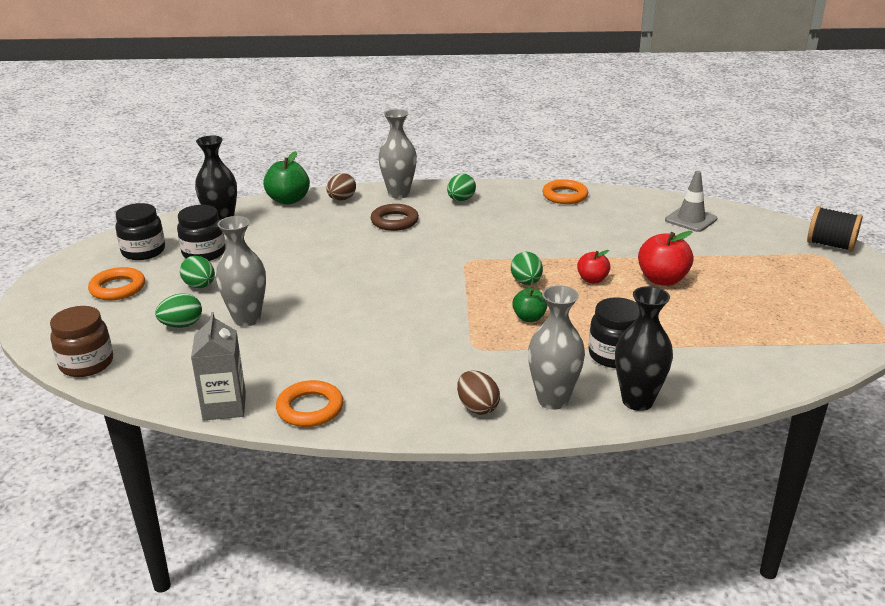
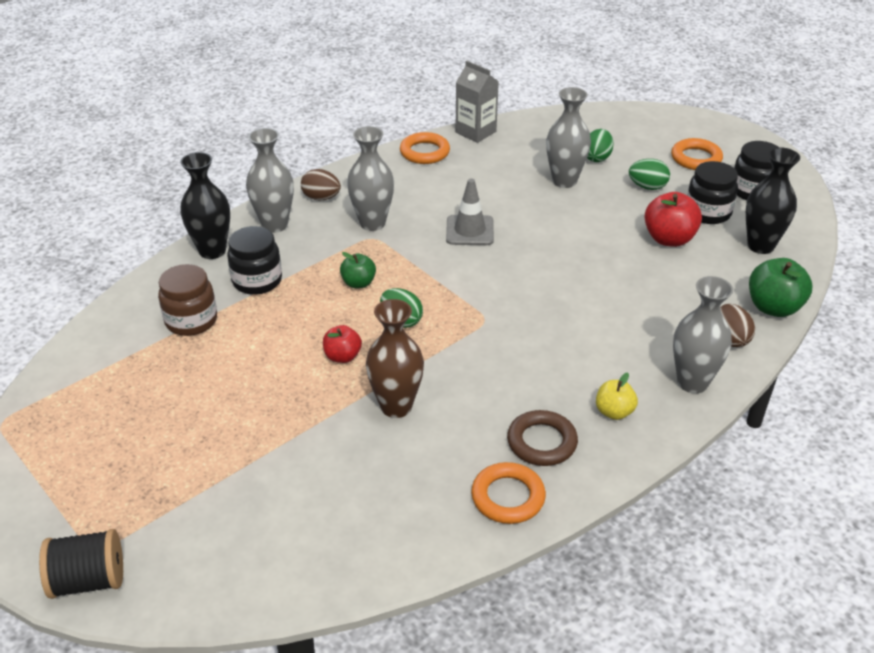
camera: 140 degrees right, 10 degrees up
(87, 364) = (599, 115): brown jar -> brown jar (191, 321)
(394, 221) = (626, 335): brown ring -> brown ring (542, 442)
(459, 359) = (372, 223): none -> grey vase
(461, 200) = (614, 412): green egg -> yellow apple
(583, 245) = (396, 406): none -> brown vase
(662, 280) = (272, 393): red apple -> red apple (669, 239)
(690, 219) = (305, 536): grey traffic cone -> grey traffic cone (470, 231)

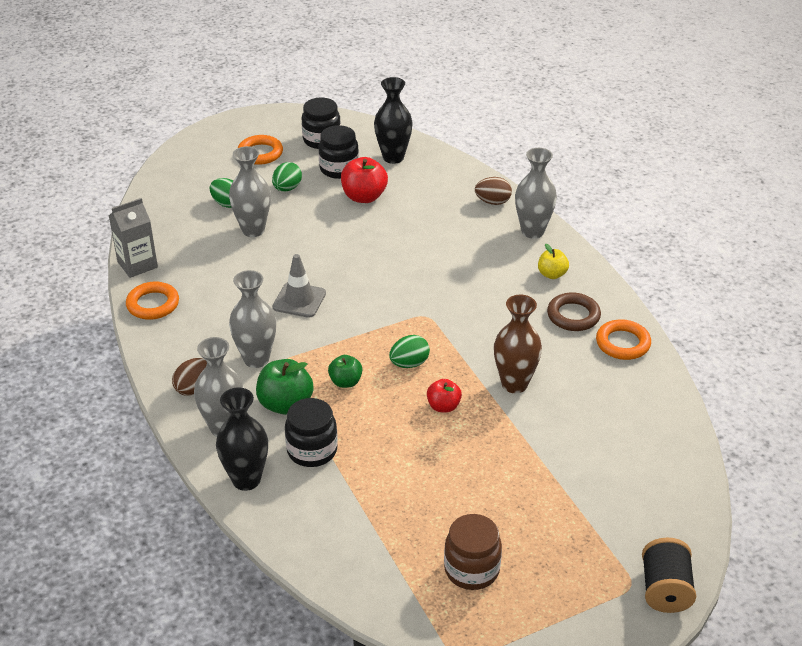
camera: 75 degrees left, 0 degrees up
(191, 321) = (355, 504): brown jar -> brown jar (471, 569)
(773, 307) = (466, 173): green apple -> green apple (285, 404)

